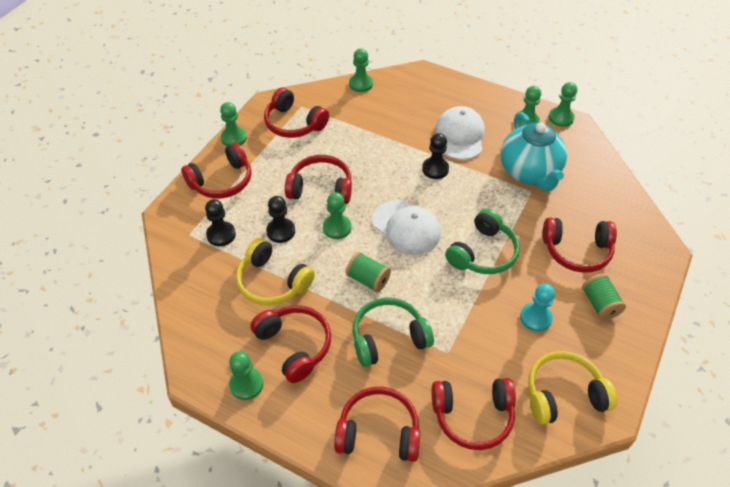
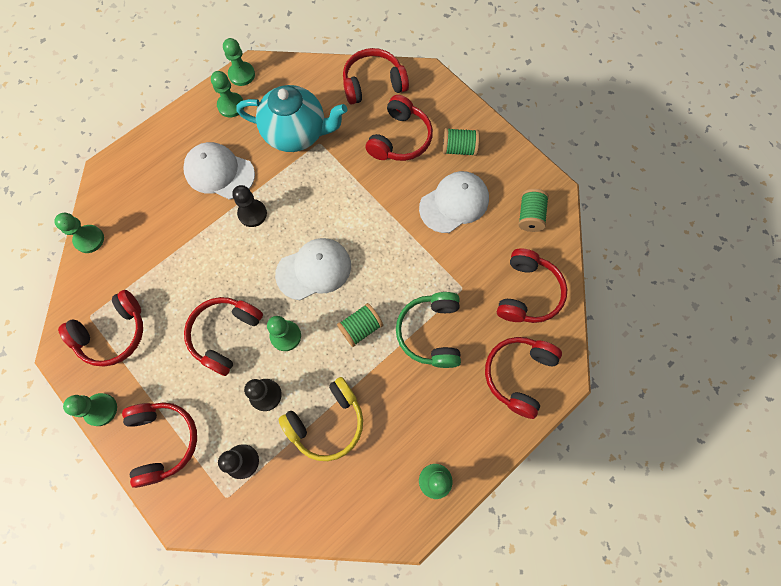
camera: 70 degrees left, 20 degrees up
(294, 345) = (409, 422): red headphones -> red headphones (373, 84)
(483, 253) = (371, 215): green headphones -> none
(535, 318) = (454, 203): turquoise pawn -> white cap
(563, 394) = (530, 216): yellow headphones -> green spool

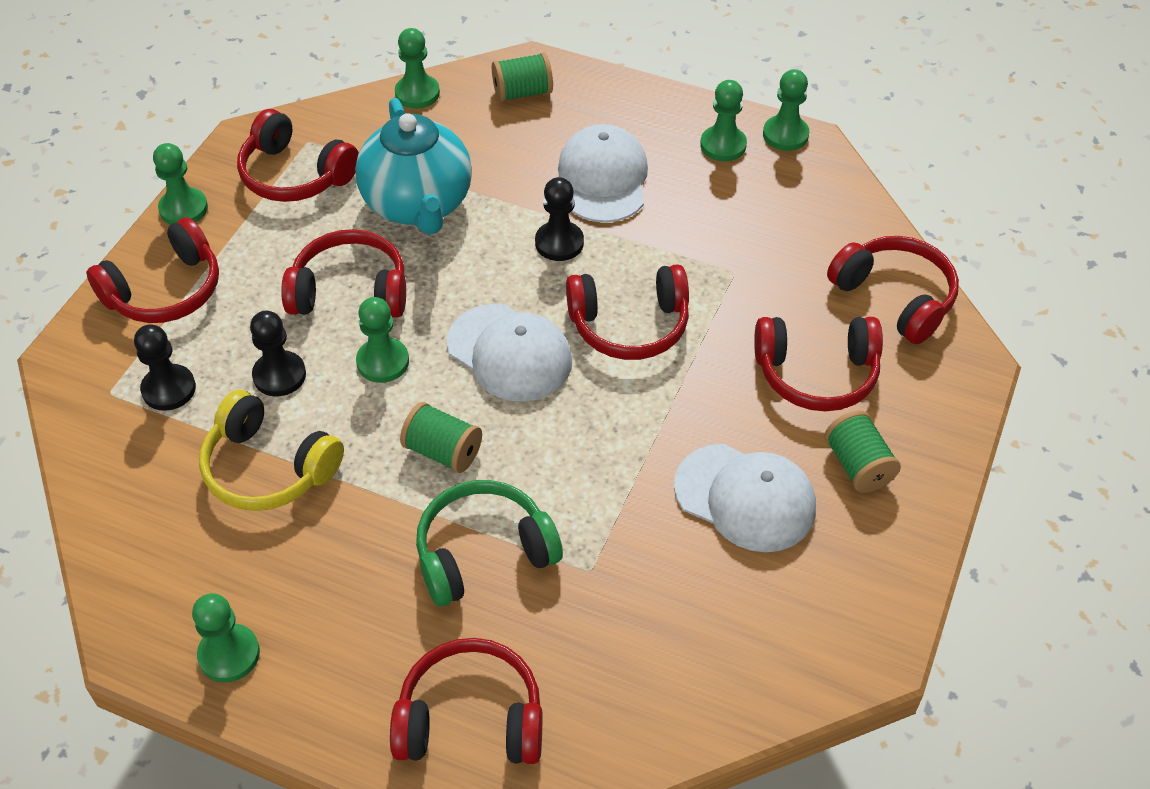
camera: 65 degrees right, 20 degrees down
(296, 133) = (730, 238): turquoise teapot -> turquoise teapot (418, 205)
(527, 293) = (637, 678): red headphones -> red headphones (629, 325)
(530, 216) = (796, 628): green spool -> green spool (522, 93)

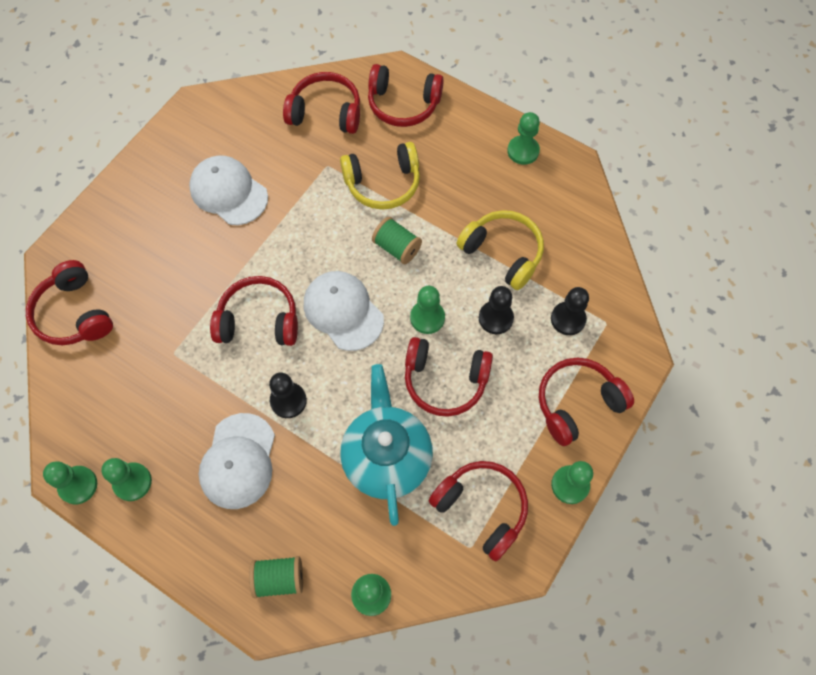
camera: 170 degrees left, 15 degrees up
(483, 553) = (383, 183): green headphones -> yellow headphones
(816, 374) = (153, 264): red headphones -> red headphones (326, 112)
(858, 465) = (156, 201): green spool -> none

